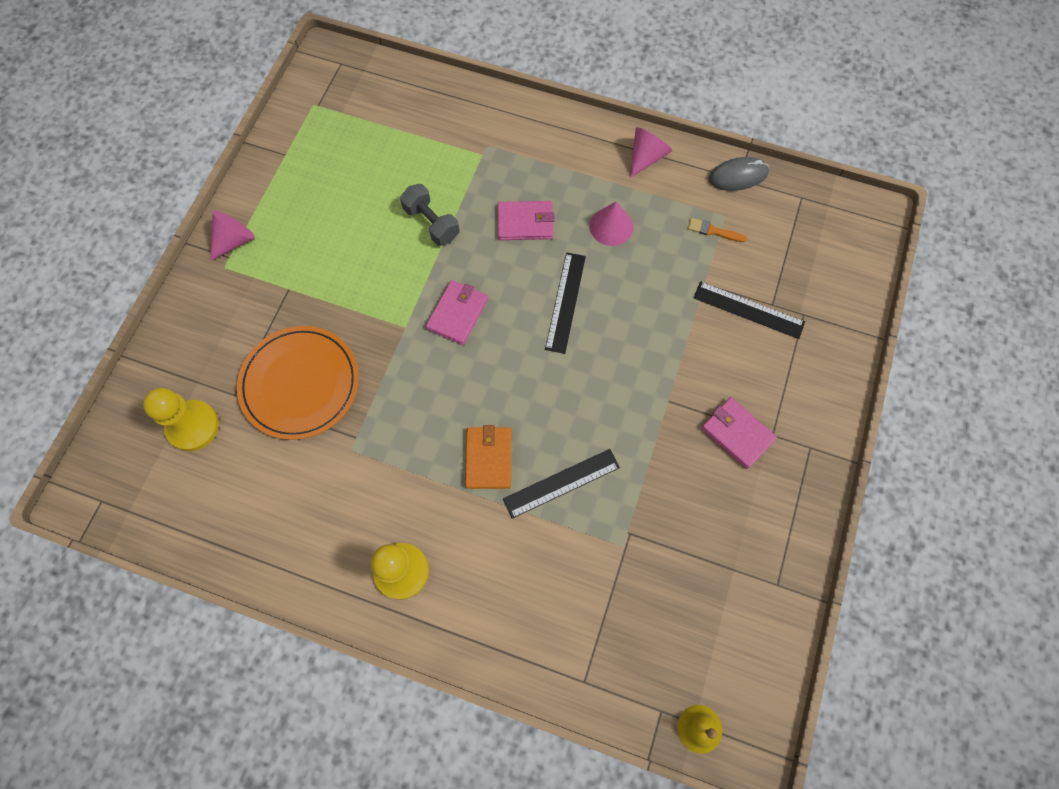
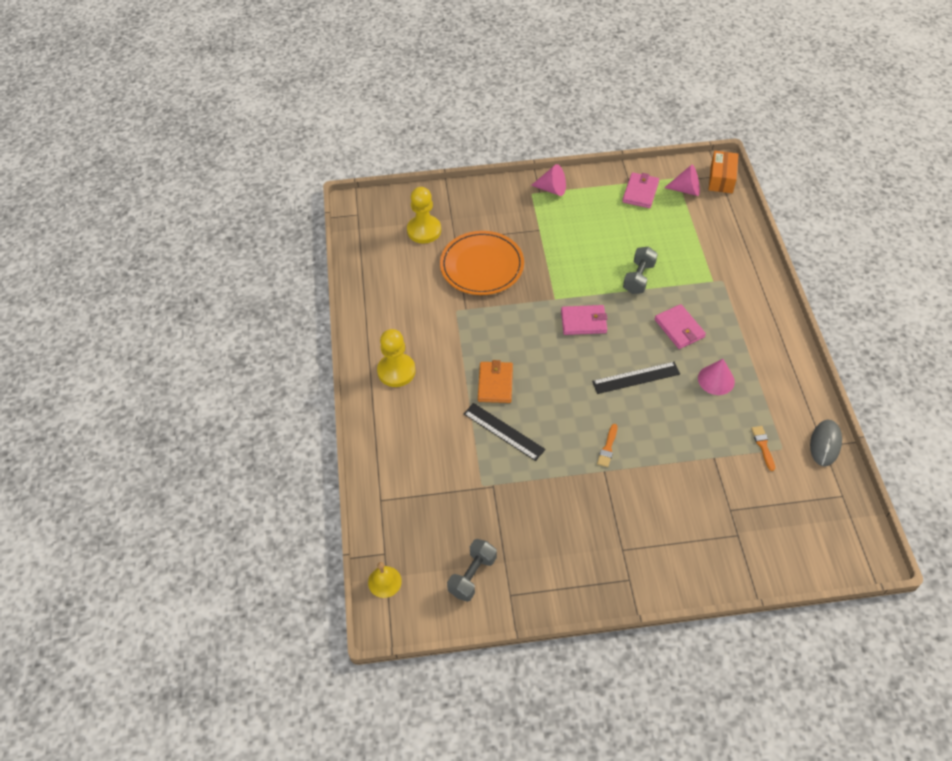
camera: 65 degrees right, 15 degrees down
(347, 64) = (721, 179): none -> orange box
(489, 458) = (495, 384): orange wallet -> orange wallet turned 60 degrees counterclockwise
(640, 381) = (608, 447): none -> orange brush
(646, 157) = (791, 377): pink cone -> pink cone (686, 190)
(735, 616) = (472, 575): none -> grey dumbbell
(737, 433) = (608, 525): pink wallet -> pink wallet (640, 192)
(738, 176) = (825, 444): grey mouse -> grey mouse turned 60 degrees clockwise
(748, 310) = (713, 495): black ruler -> none

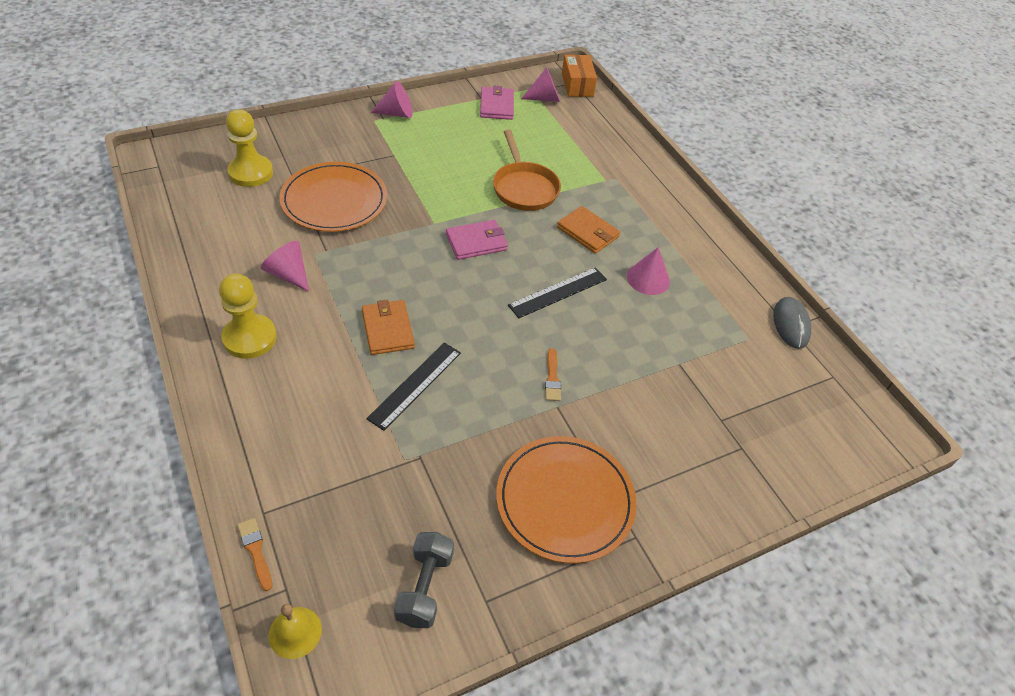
camera: 25 degrees left, 5 degrees down
(434, 324) = (288, 274): none -> pink cone
(504, 431) = (415, 384): black ruler -> black ruler turned 75 degrees counterclockwise
(586, 541) = (565, 500): none -> orange plate
(639, 278) = (524, 188): grey dumbbell -> orange pan
(679, 328) = (587, 232): pink wallet -> orange wallet
(763, 446) = (727, 340): orange brush -> orange brush (256, 551)

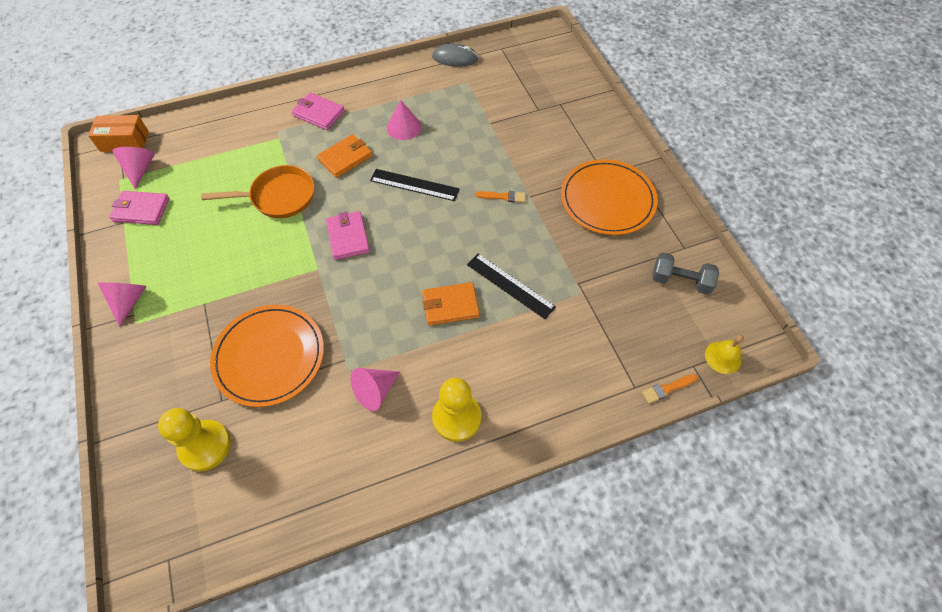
camera: 80 degrees left, 10 degrees up
(558, 292) = (414, 185): black ruler -> black ruler turned 45 degrees counterclockwise
(650, 206) = (318, 113): none -> pink wallet

